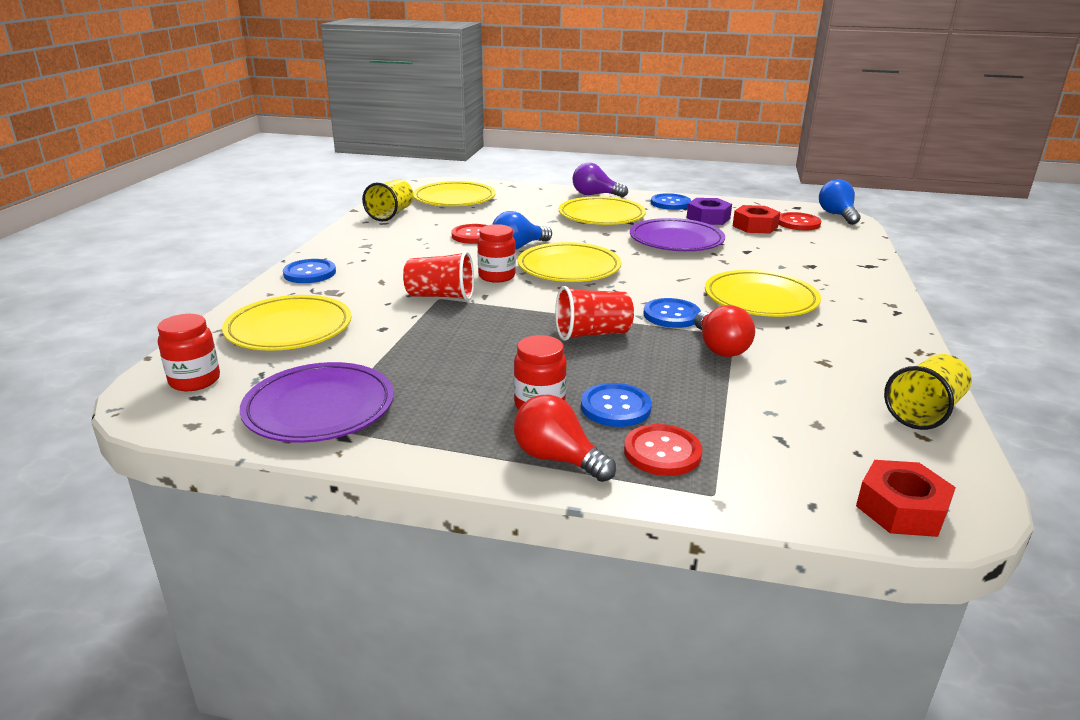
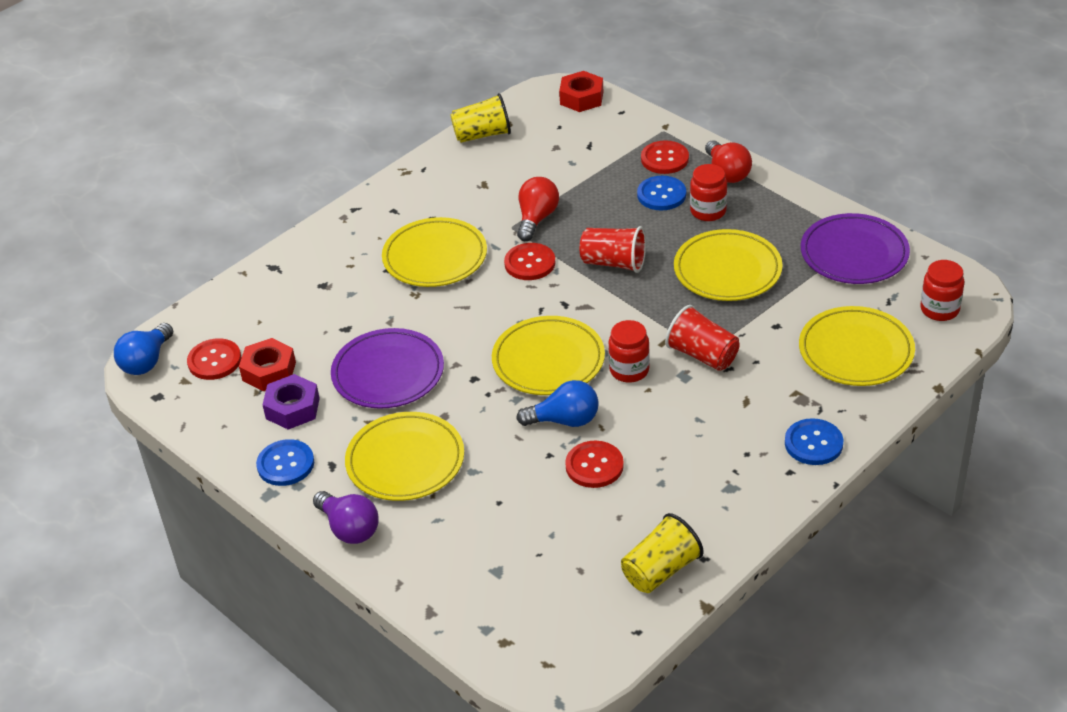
camera: 145 degrees left, 15 degrees up
(454, 199) = (547, 591): yellow plate -> yellow plate (727, 270)
(671, 315) = (530, 263): blue button -> red button

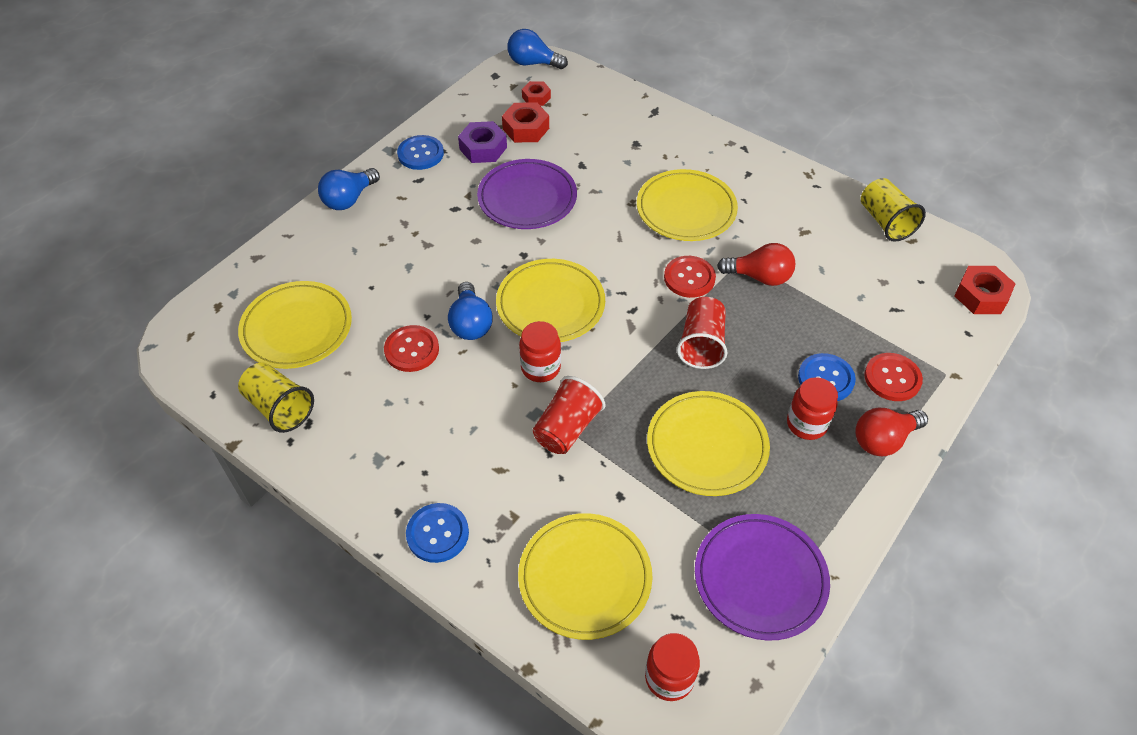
camera: 80 degrees right, 10 degrees up
(214, 361) = (536, 97): red button -> red nut
(349, 528) = (349, 199): purple light bulb -> blue light bulb
(405, 461) = (422, 222): yellow plate -> yellow plate (297, 328)

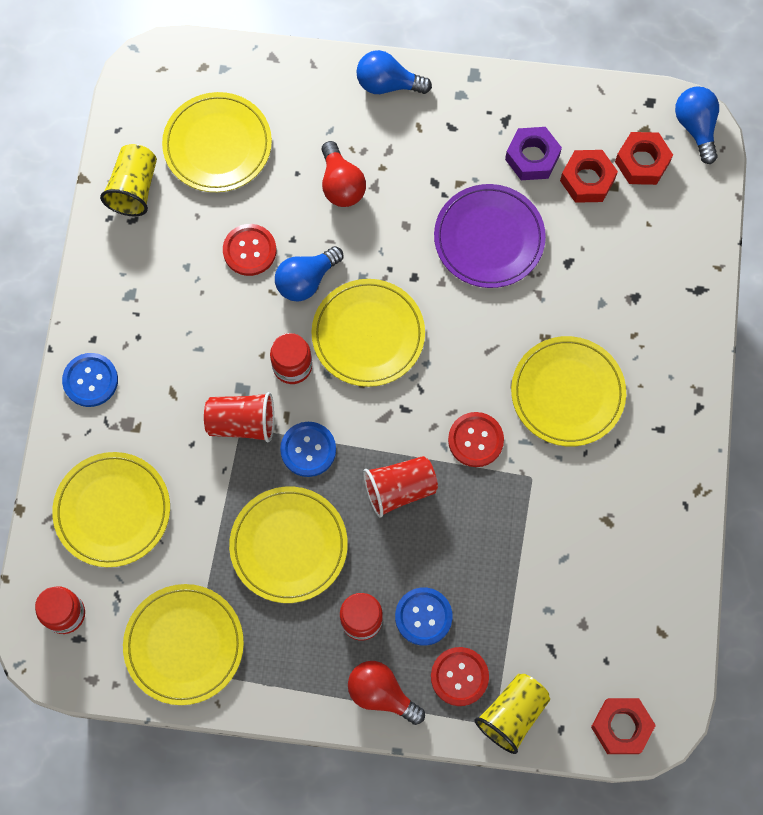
camera: 60 degrees right, 20 degrees up
(420, 154) = (487, 106): blue button -> blue button (308, 450)
(536, 97) = (642, 162): red nut -> red nut, size x1.57
(759, 277) = (517, 504): red light bulb -> red light bulb (341, 185)
(760, 578) = (184, 645): purple plate -> yellow plate
(885, 222) = (673, 595): yellow cup -> yellow cup (512, 714)

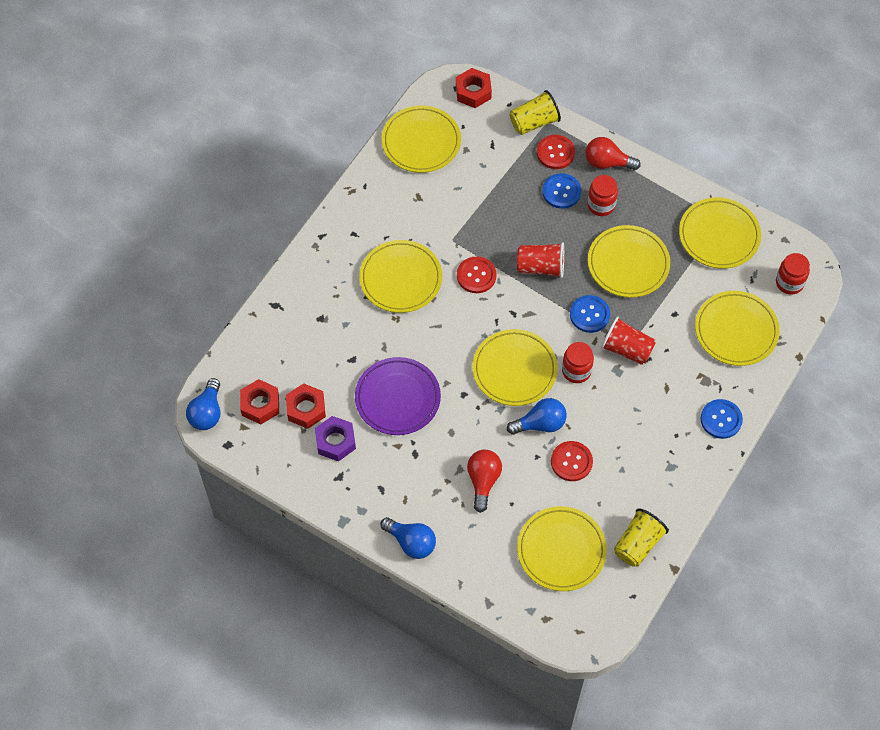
camera: 155 degrees left, 10 degrees down
(381, 693) = (607, 162): red light bulb -> red light bulb turned 135 degrees clockwise
(649, 608) = (421, 142): none -> yellow plate

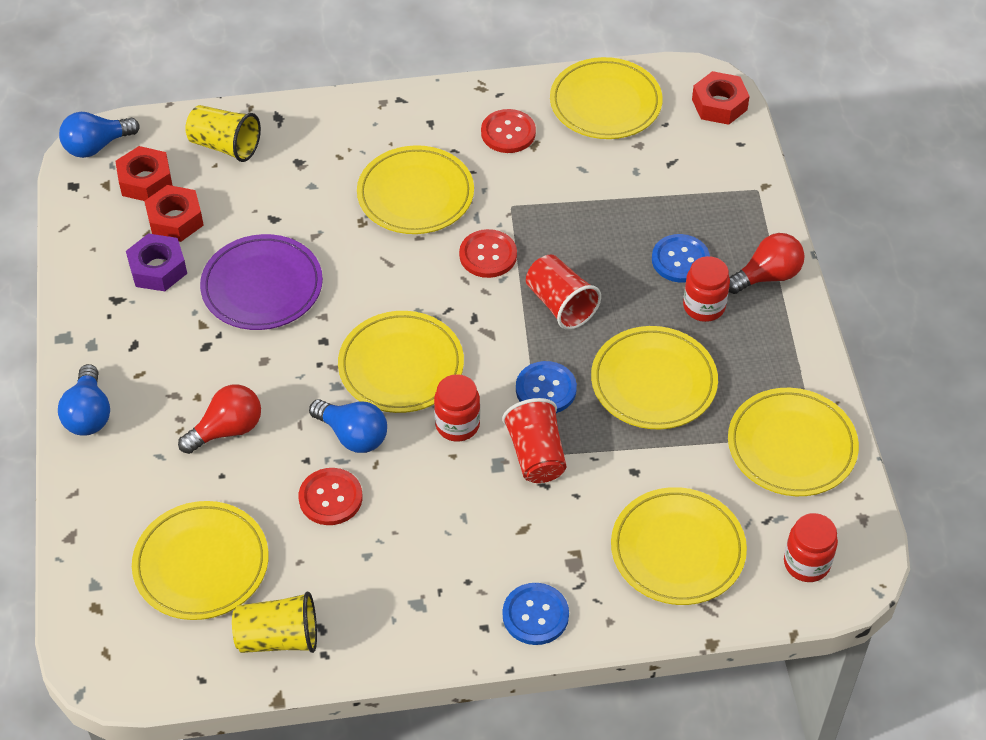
camera: 50 degrees right, 10 degrees down
(534, 122) = (742, 179): yellow cup -> yellow cup (225, 146)
(555, 153) = (725, 222): red button -> red button (508, 133)
(607, 162) = (767, 276): red light bulb -> red light bulb turned 90 degrees clockwise

